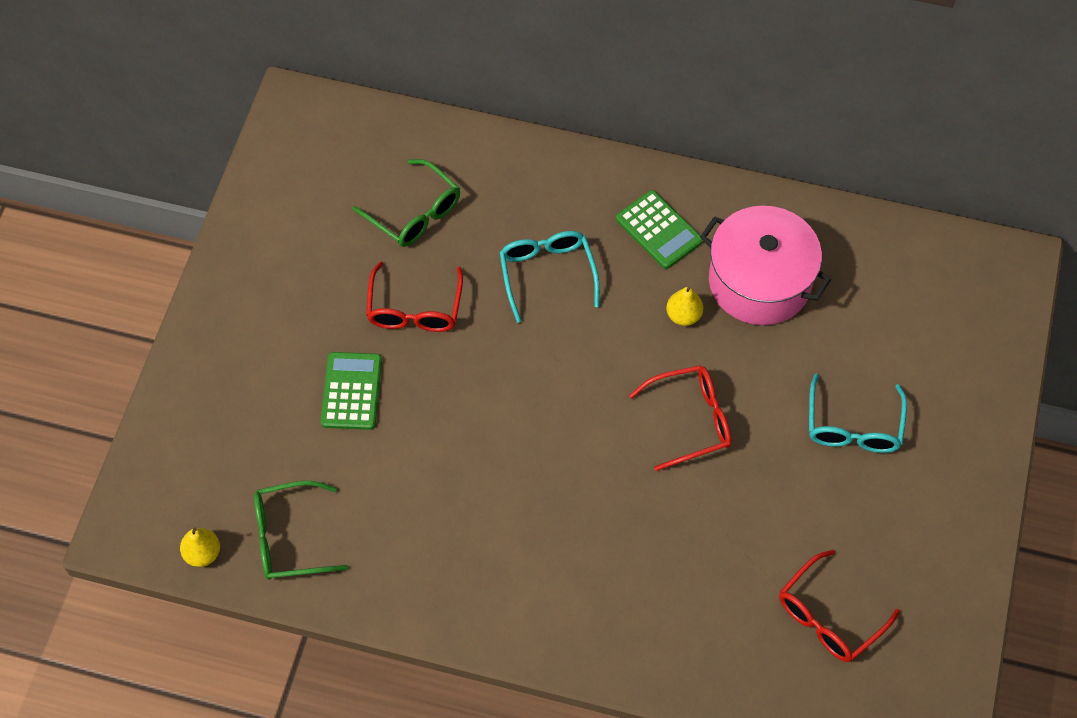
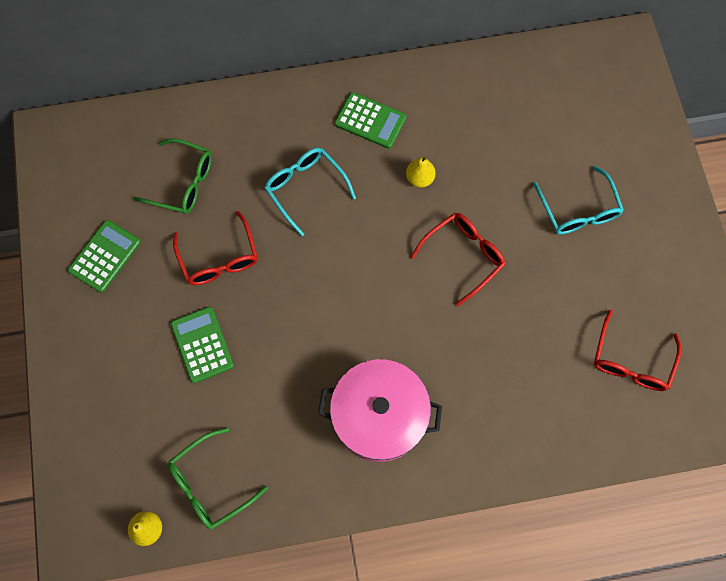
camera: 25 degrees left, 10 degrees up
(293, 256) = (105, 256): none -> green calculator
(759, 281) = (461, 130): pink pot -> pink pot (379, 416)

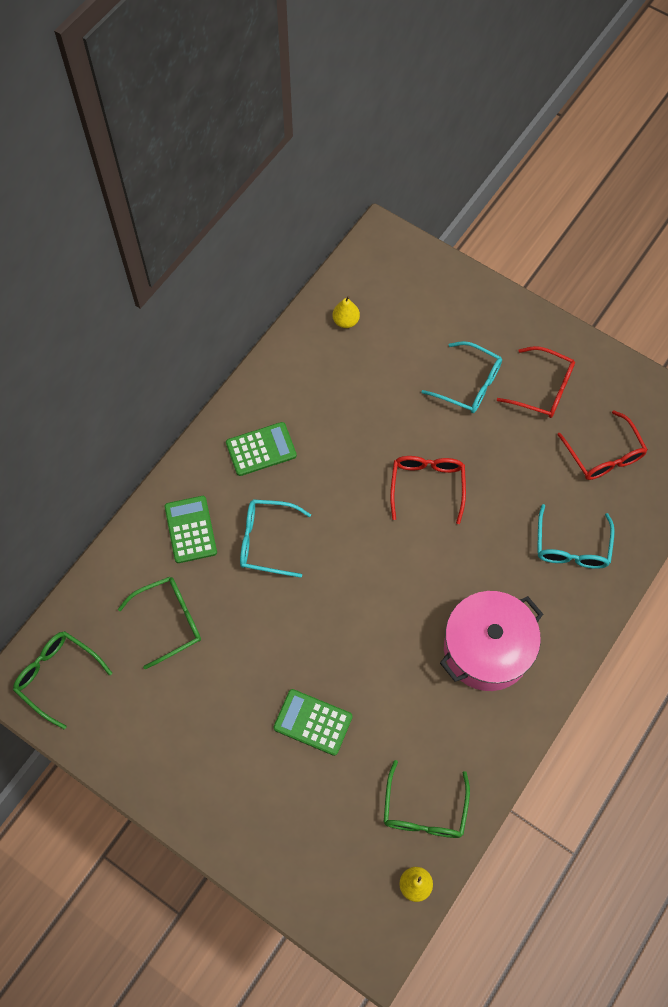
camera: 45 degrees left, 5 degrees down
(76, 151) = (57, 676): none -> green glasses
(105, 256) = (169, 731): green calculator -> green calculator (190, 529)
(219, 258) = (258, 650): red glasses -> red glasses (543, 389)
(419, 178) = (340, 459): yellow pear -> yellow pear (346, 321)
(527, 405) = (571, 547): none -> turquoise glasses

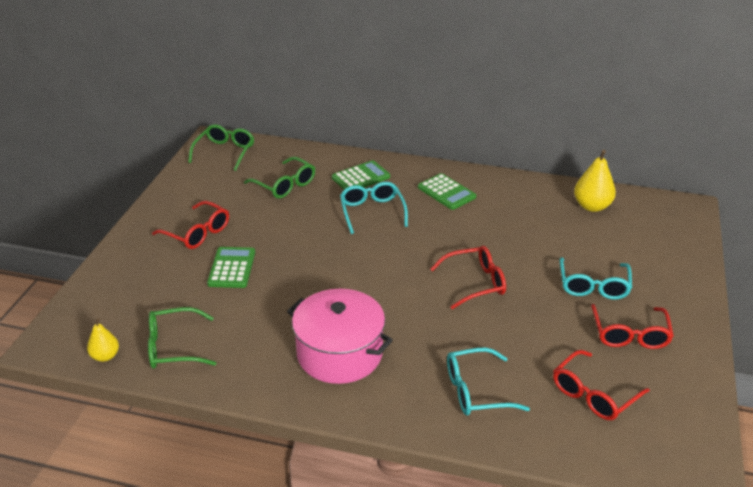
camera: 70 degrees right, 30 degrees down
(229, 747) = (197, 233): none -> red glasses
(346, 321) = (592, 206): yellow pear -> yellow pear, size x1.64

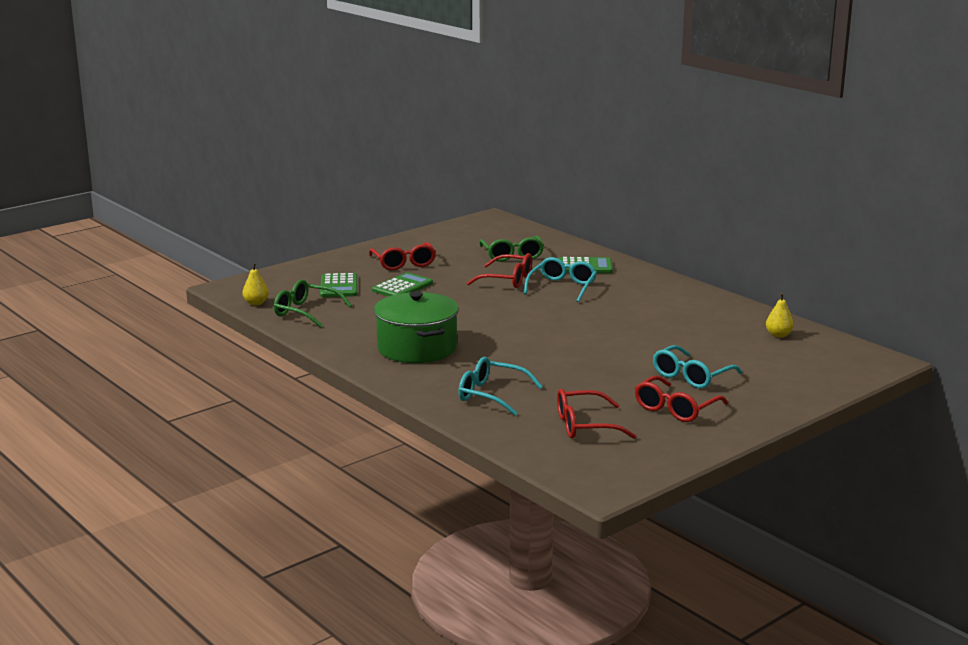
camera: 35 degrees right, 15 degrees down
(225, 152) = (491, 226): green glasses -> none
(339, 353) = (417, 348): pink pot -> green pot
(446, 192) = (649, 293): green calculator -> green calculator (339, 286)
(475, 283) = (586, 346): red glasses -> red glasses (508, 280)
(592, 206) = (778, 335): yellow pear -> yellow pear, size x0.61

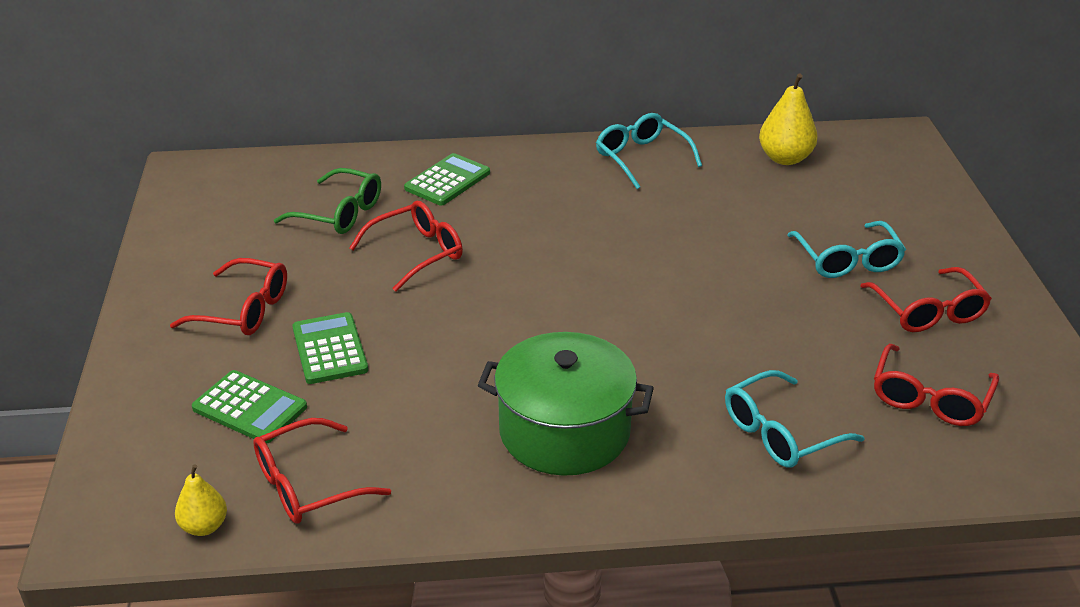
camera: 55 degrees left, 15 degrees up
(305, 312) = (307, 485): green glasses -> red glasses
(562, 287) = (492, 225): turquoise glasses -> turquoise glasses (641, 158)
(778, 335) = (785, 158): yellow pear -> yellow pear, size x1.64

